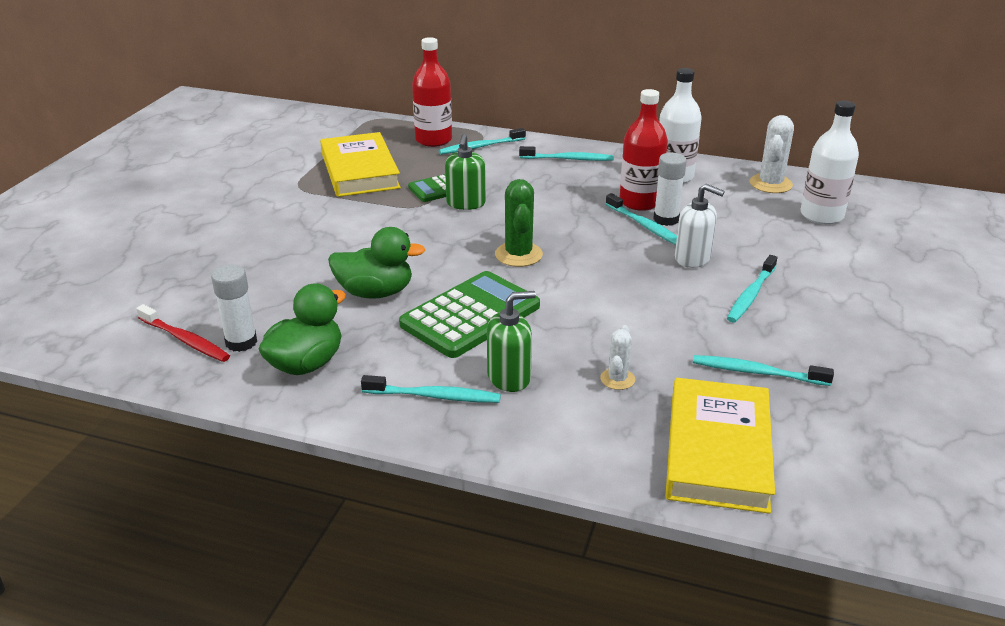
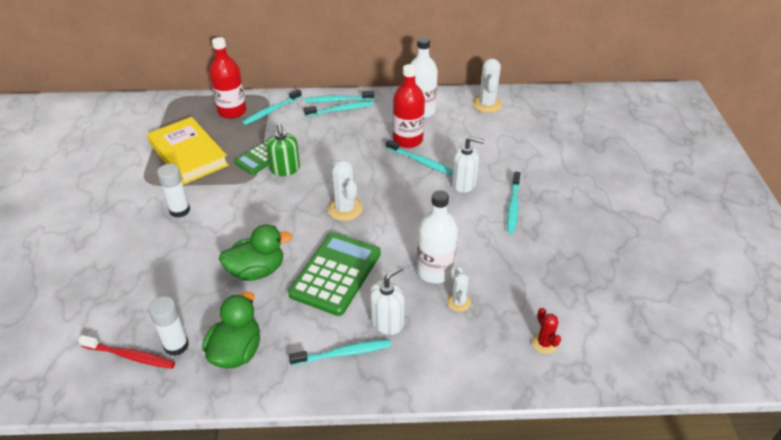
camera: 20 degrees left, 10 degrees up
(509, 377) = (387, 321): green soap dispenser -> white soap dispenser
(518, 255) = (345, 209): green cactus -> white cactus
(666, 219) = (432, 152): white glue stick -> white glue stick (180, 210)
(717, 451) = (544, 343): yellow book -> red cactus
(757, 372) = (542, 271): turquoise toothbrush -> turquoise toothbrush (338, 100)
(821, 215) = (529, 125): white bottle -> white bottle (435, 271)

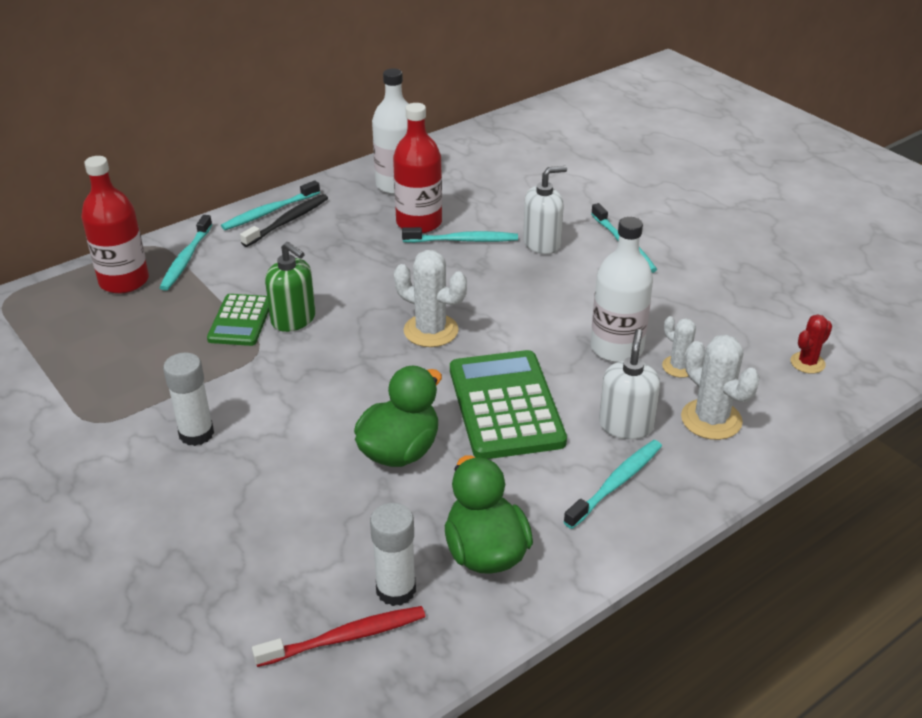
camera: 35 degrees left, 5 degrees down
(188, 154) = (121, 360): yellow book -> none
(341, 110) = (287, 221): turquoise toothbrush -> black toothbrush
(487, 104) = (470, 149): white cactus -> white cactus (711, 419)
(544, 343) = (807, 363): red cactus -> red cactus turned 75 degrees counterclockwise

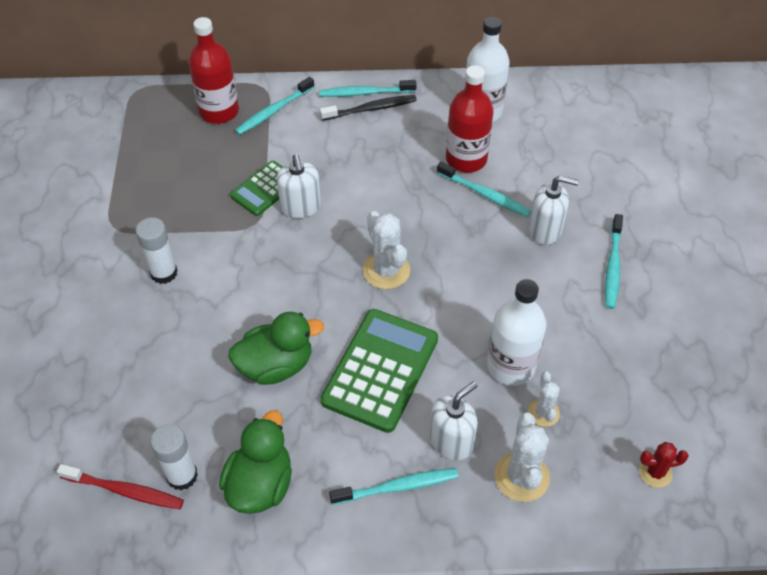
camera: 35 degrees right, 15 degrees up
(294, 319) = (300, 207): green soap dispenser -> white soap dispenser

